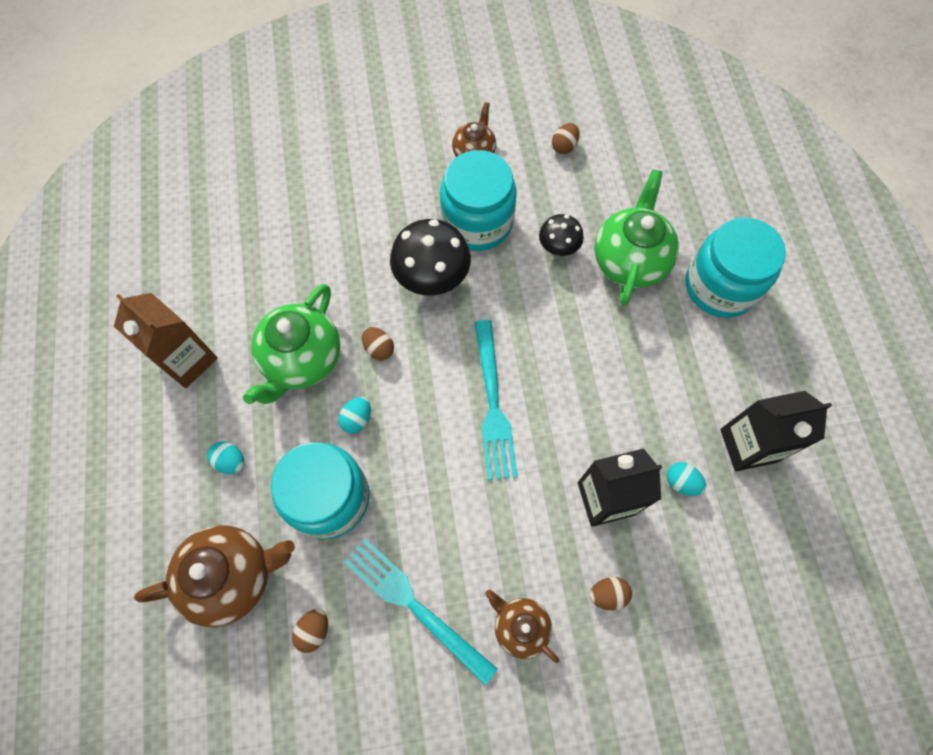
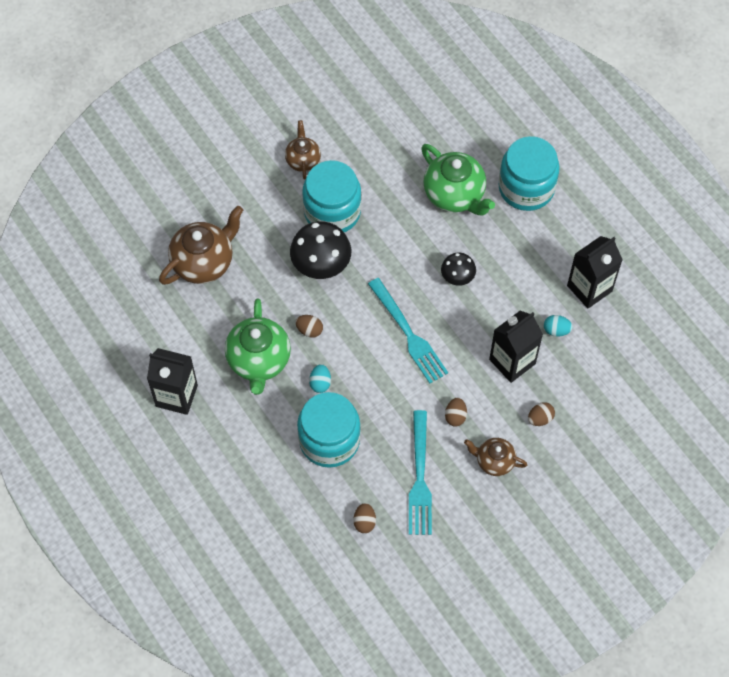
camera: 25 degrees left, 5 degrees down
(187, 360) = (176, 396): brown carton -> black carton
(231, 461) = (248, 447): turquoise egg -> none
(233, 576) = (292, 515): brown teapot -> brown teapot (204, 262)
(413, 604) = (420, 479): turquoise fork -> turquoise fork turned 105 degrees counterclockwise
(558, 248) = (400, 207): black mushroom -> black mushroom (457, 278)
(564, 146) = (367, 128): brown egg -> brown egg (455, 416)
(629, 260) = (455, 195): green teapot -> green teapot turned 150 degrees clockwise

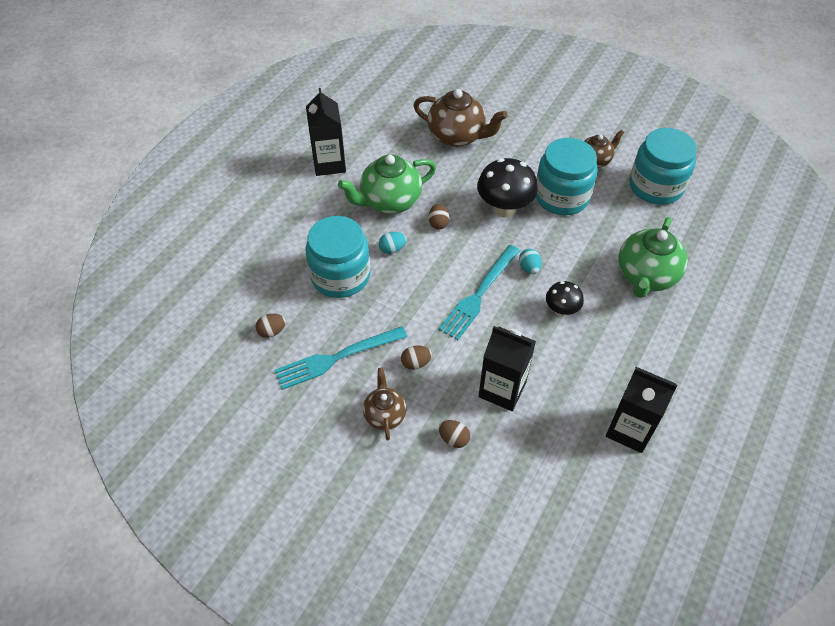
camera: 65 degrees right, 10 degrees down
(526, 188) = (699, 330): turquoise jar -> turquoise jar (656, 186)
(556, 330) = (561, 416): turquoise egg -> turquoise egg (529, 268)

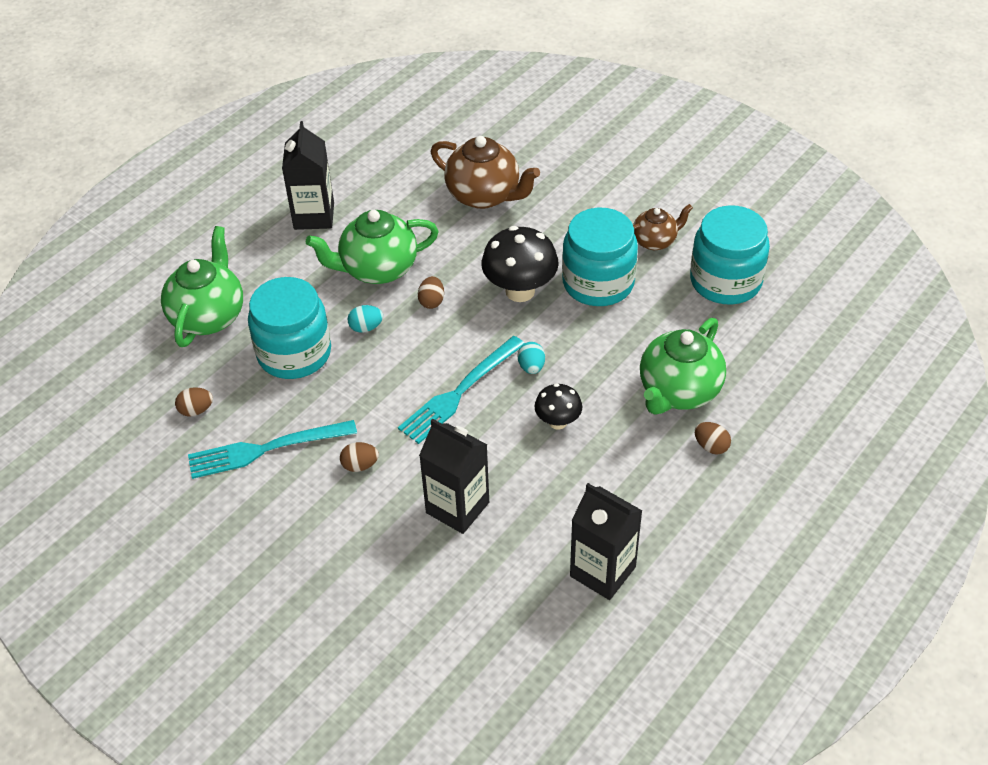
camera: 10 degrees right, 5 degrees down
(264, 252) = (208, 316): none -> green teapot
(385, 414) = (307, 520): brown teapot -> none
(454, 439) = (383, 557): brown egg -> brown egg (711, 446)

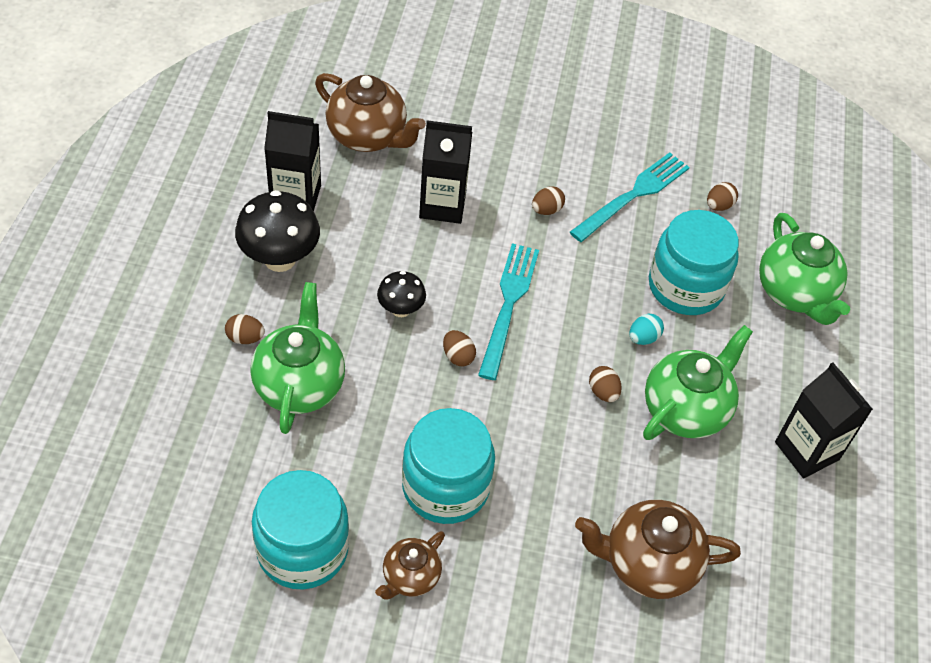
camera: 145 degrees right, 5 degrees up
(487, 618) = (368, 136): none -> brown teapot
(520, 291) = (522, 441): black mushroom -> black mushroom (280, 259)
(531, 367) = (458, 356): turquoise egg -> brown egg

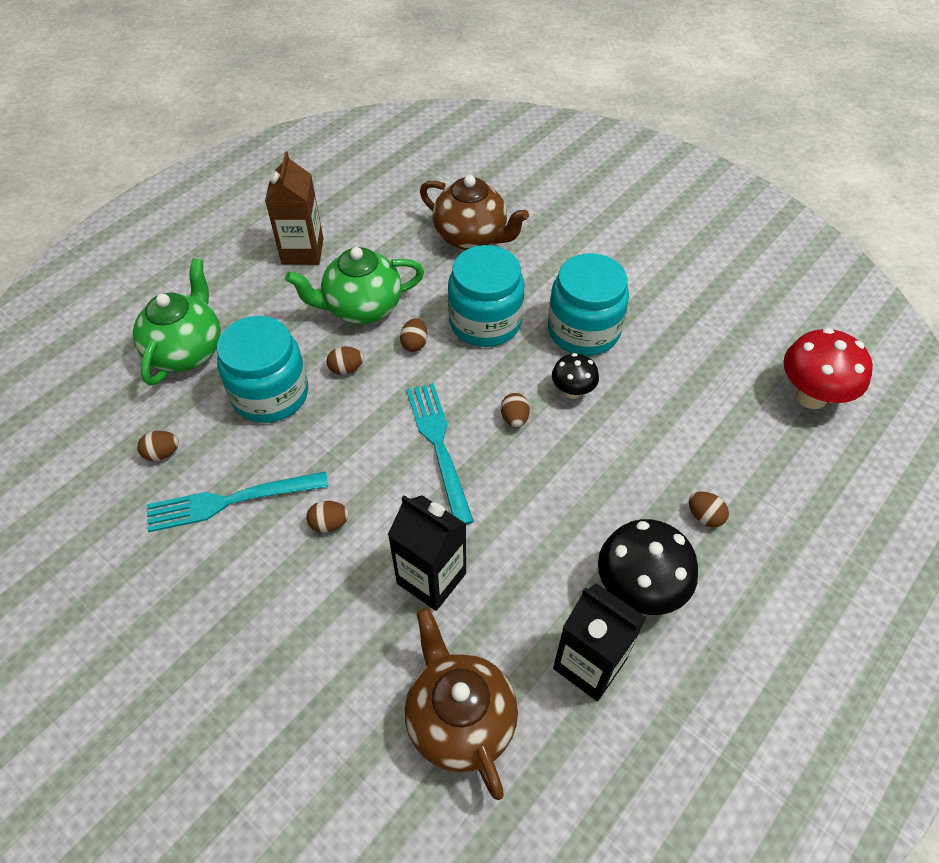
camera: 145 degrees left, 0 degrees up
(171, 512) = (811, 396): none -> red mushroom
(299, 384) = (668, 452): green teapot -> none
(302, 549) = (712, 333): turquoise jar -> turquoise jar (485, 322)
(401, 309) = (541, 482): black mushroom -> black mushroom (572, 391)
(410, 577) = (640, 289): brown teapot -> none
(508, 304) = (438, 445): turquoise fork -> turquoise fork turned 120 degrees clockwise
(643, 338) = (346, 369): turquoise egg -> brown egg
(807, 451) = (302, 251): black carton -> brown carton

